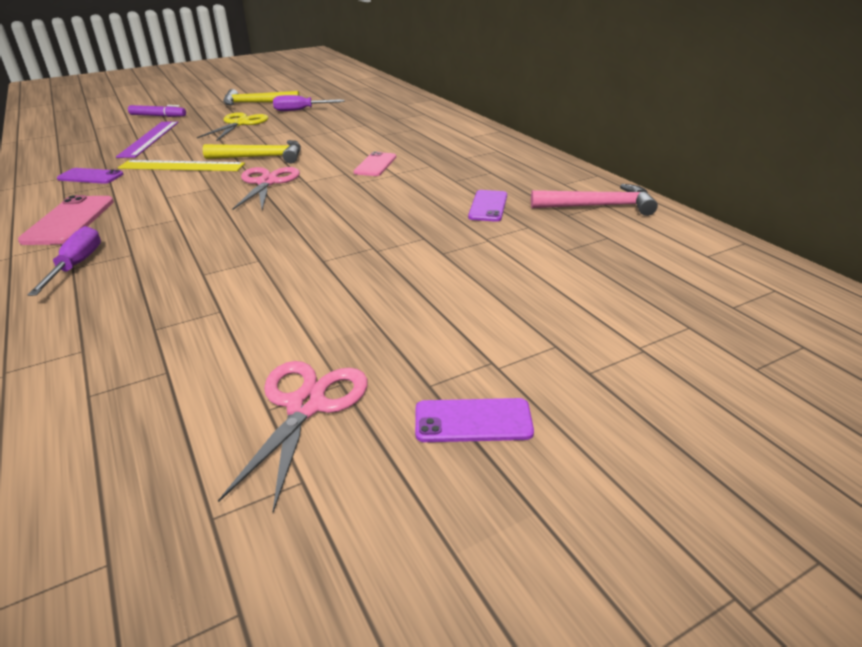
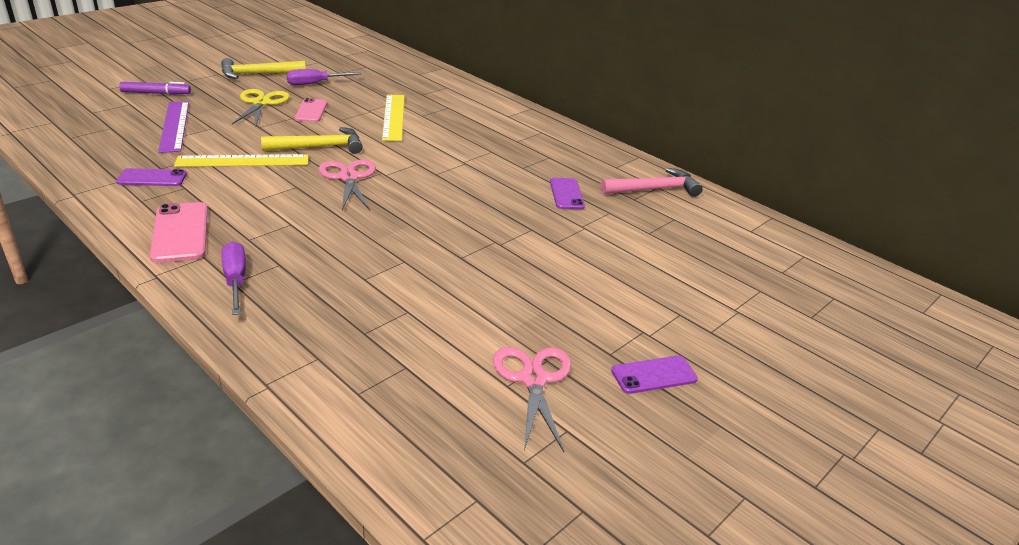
camera: 20 degrees left, 0 degrees up
(352, 135) = (393, 117): none -> yellow ruler
(375, 165) = (439, 152): pink phone -> pink phone (311, 111)

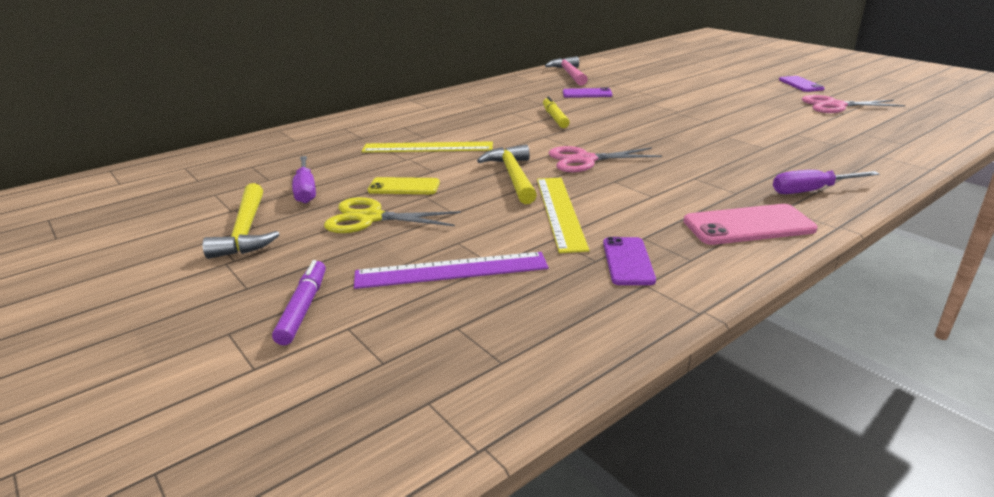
camera: 80 degrees left, 5 degrees down
(311, 111) = (404, 187): pink phone -> yellow phone
(473, 171) = (554, 118): none -> yellow marker

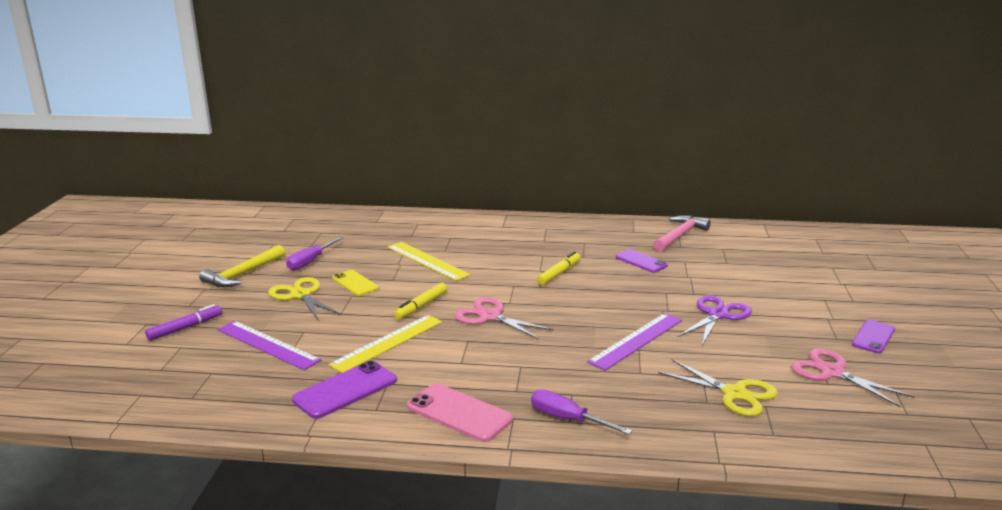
camera: 45 degrees right, 5 degrees down
(513, 176) = (421, 306): yellow hammer -> yellow marker
(627, 261) = (345, 390): purple phone -> purple phone, size x1.50
(709, 103) = (718, 315): none -> purple scissors
(711, 133) = (636, 341): none -> purple ruler
(834, 134) = (734, 394): none -> yellow scissors

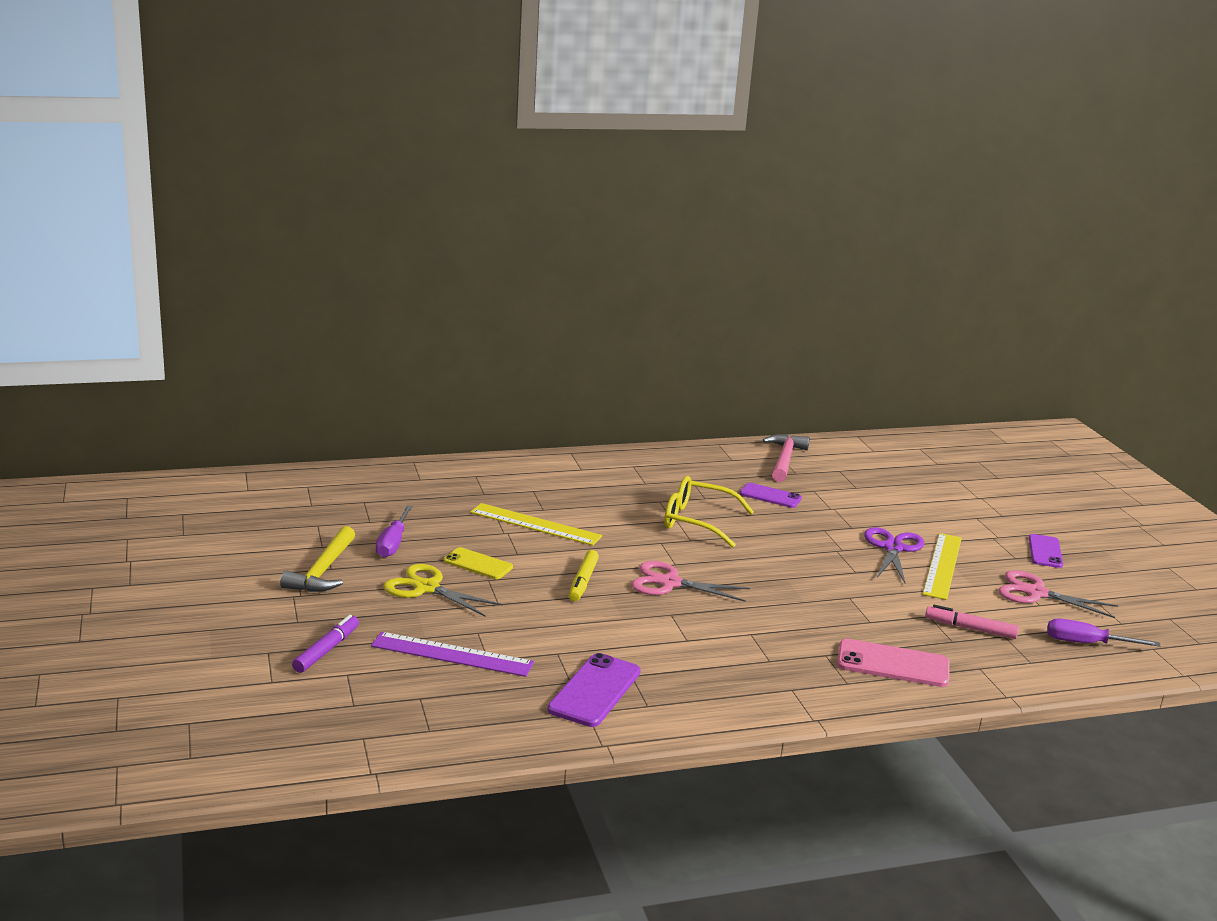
camera: 25 degrees left, 0 degrees up
(387, 343) = (588, 630): yellow ruler -> yellow ruler (942, 565)
(459, 413) = (735, 693): pink phone -> pink phone (893, 664)
(559, 273) = (697, 521): yellow marker -> yellow glasses
(567, 419) = (843, 681): purple screwdriver -> purple screwdriver (1086, 643)
(636, 341) = (839, 588): purple ruler -> none
(734, 394) = (970, 629): yellow scissors -> pink marker

